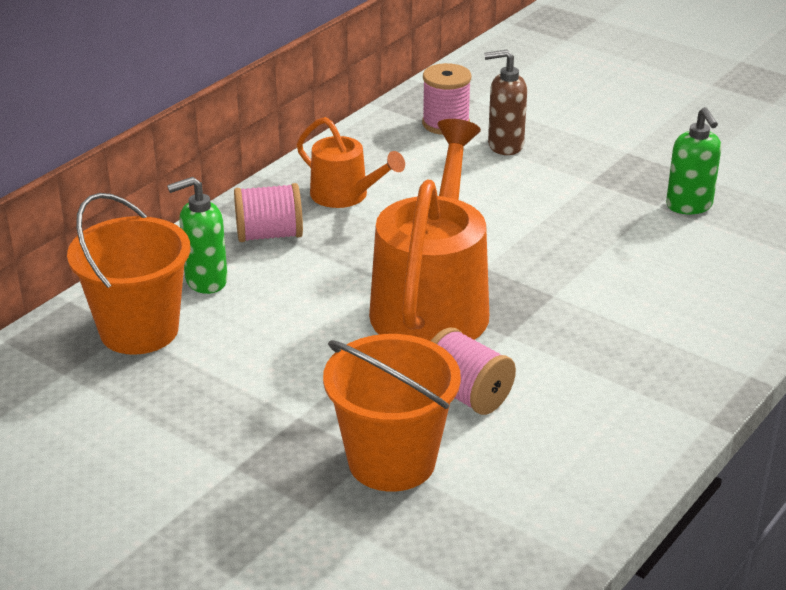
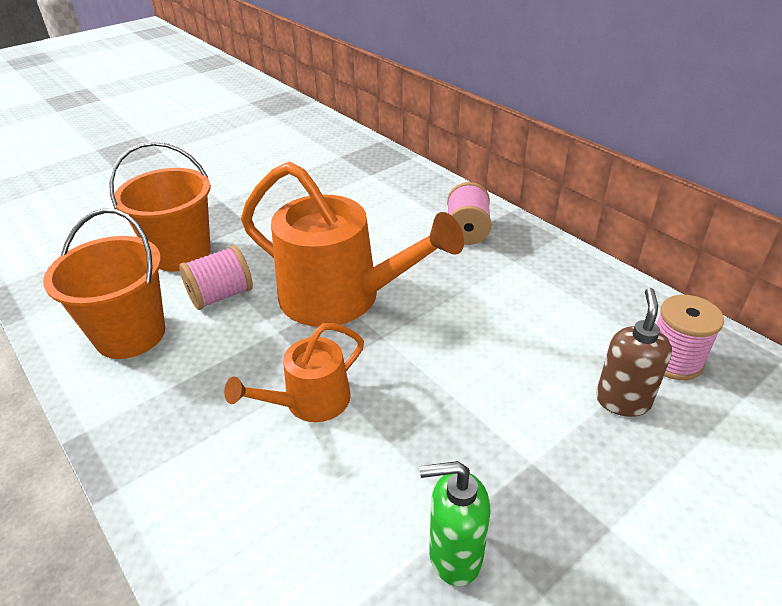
camera: 105 degrees right, 5 degrees up
(139, 330) = (369, 177): orange bucket -> orange bucket (130, 334)
(205, 281) = (414, 202): green soap dispenser -> none
(345, 195) = (522, 273): orange watering can -> orange watering can (310, 402)

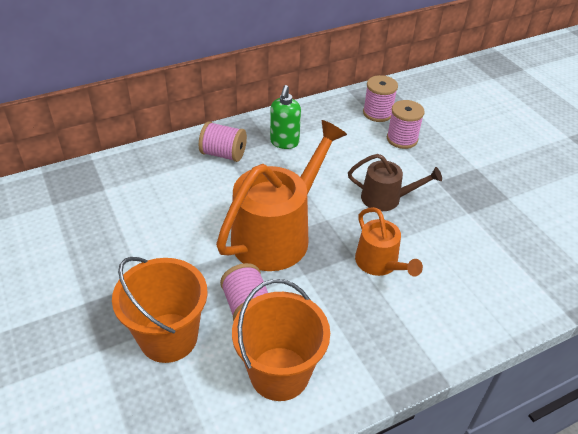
camera: 80 degrees left, 5 degrees up
(453, 395) = (386, 198): none -> brown watering can
(454, 556) = (489, 221): green soap dispenser -> green soap dispenser (284, 142)
(622, 400) = (402, 139): brown soap dispenser -> pink spool

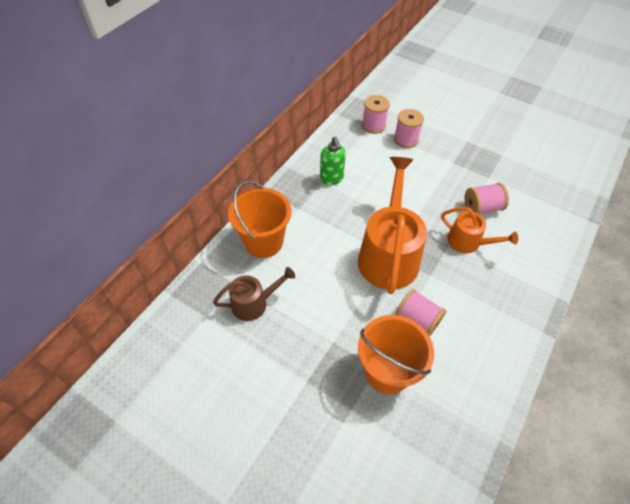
camera: 30 degrees left, 10 degrees up
(223, 154) = (297, 209): pink spool -> pink spool (481, 208)
(279, 373) = (475, 354): orange bucket -> orange bucket (263, 242)
(386, 198) = (433, 191): brown watering can -> brown watering can (254, 303)

